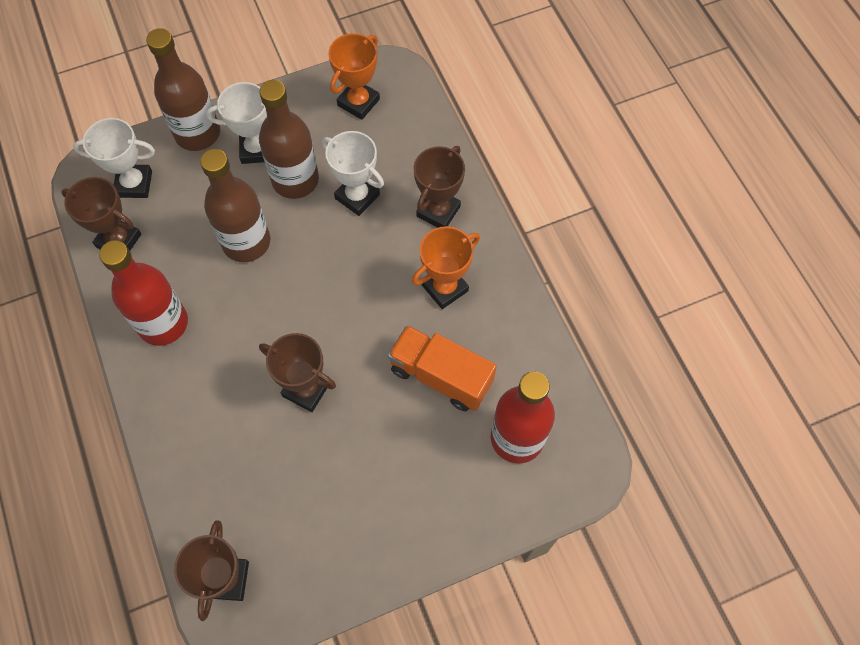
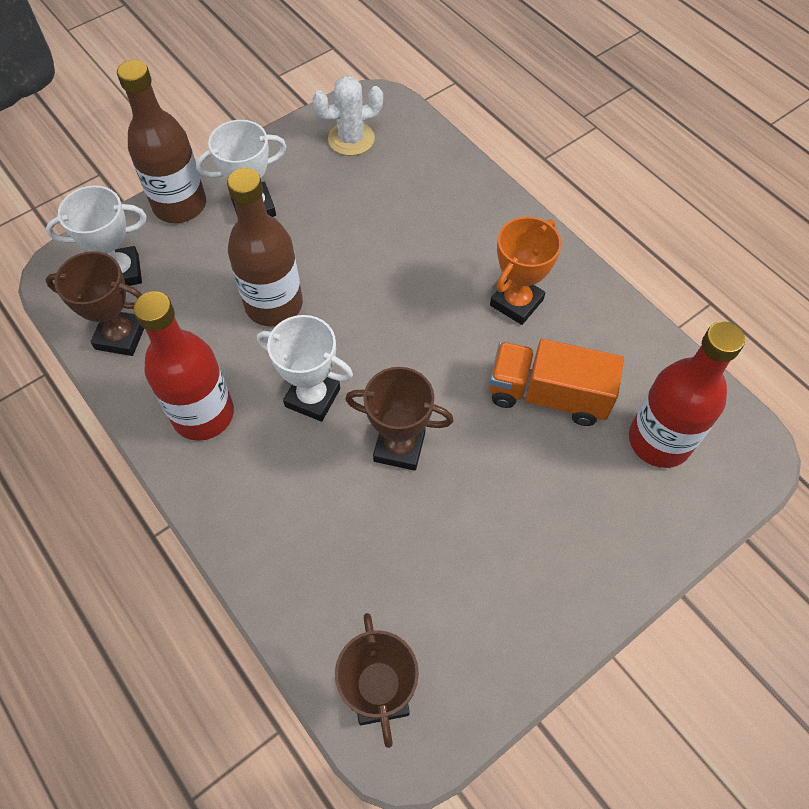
camera: 15 degrees left, 5 degrees down
(295, 180) = (308, 229): brown bottle -> none
(357, 196) = (384, 231): white trophy -> white trophy (312, 397)
(358, 102) = (351, 139): orange trophy -> white cactus
(438, 211) = (479, 227): brown trophy -> none

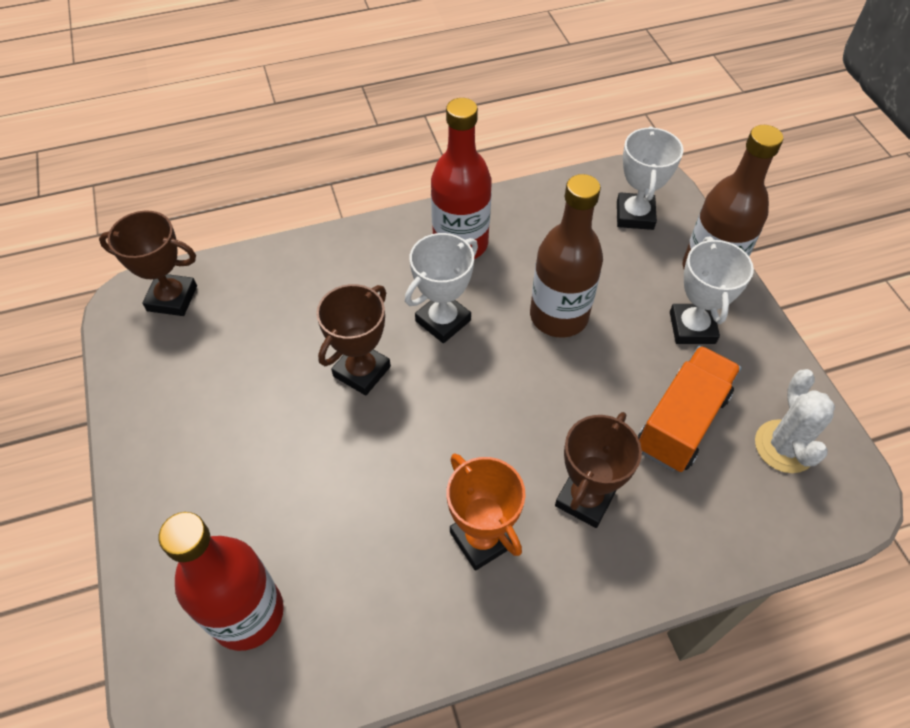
camera: 110 degrees right, 5 degrees down
(121, 336) = (562, 205): brown trophy -> brown trophy (585, 498)
(548, 395) = (353, 522): orange truck -> orange truck (682, 422)

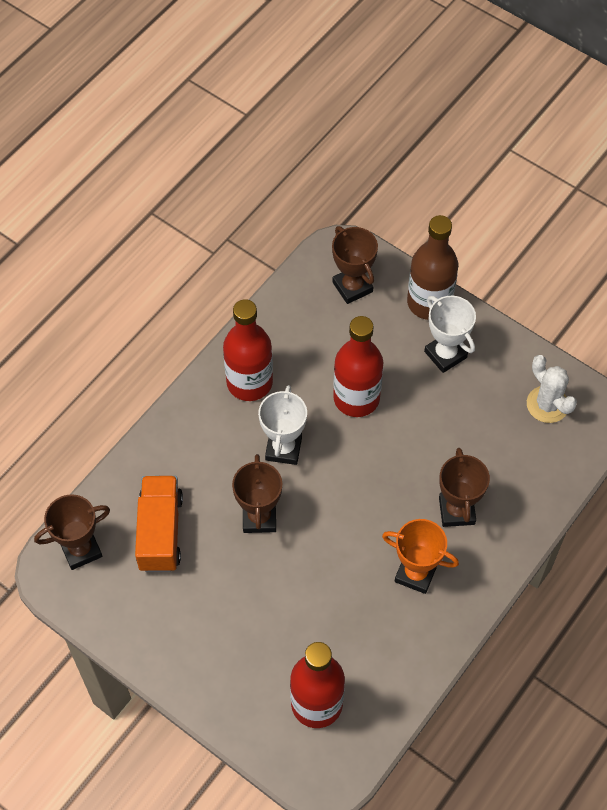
camera: 35 degrees left, 5 degrees up
(558, 316) = (356, 398): brown bottle -> red bottle
(635, 215) = (352, 287): white trophy -> brown trophy
(682, 422) = (480, 426): orange truck -> orange truck (160, 532)

